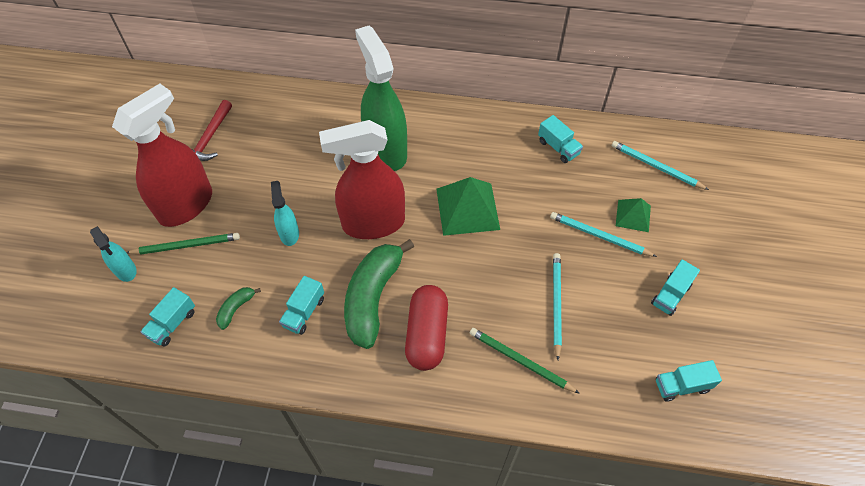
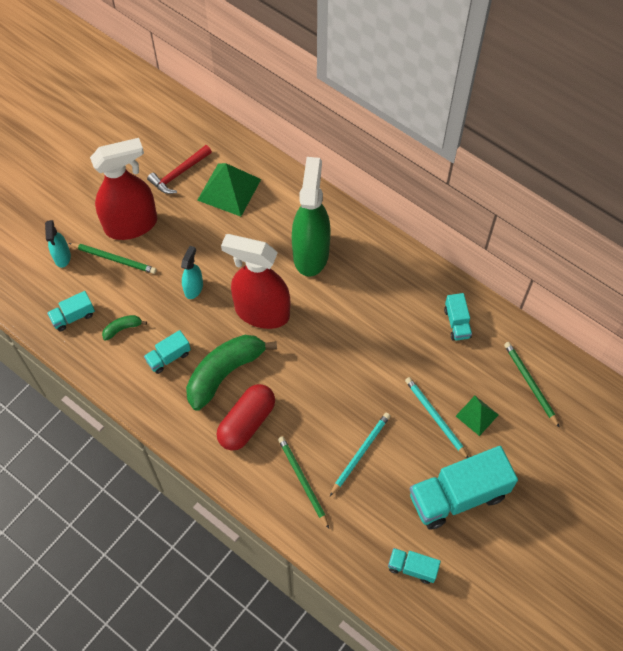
camera: 30 degrees right, 5 degrees up
(467, 209) = (344, 338): green pyramid -> green pyramid (229, 189)
(656, 167) = (530, 384): turquoise pencil -> green pencil
(670, 294) = (458, 496): turquoise truck -> turquoise truck, size x2.07

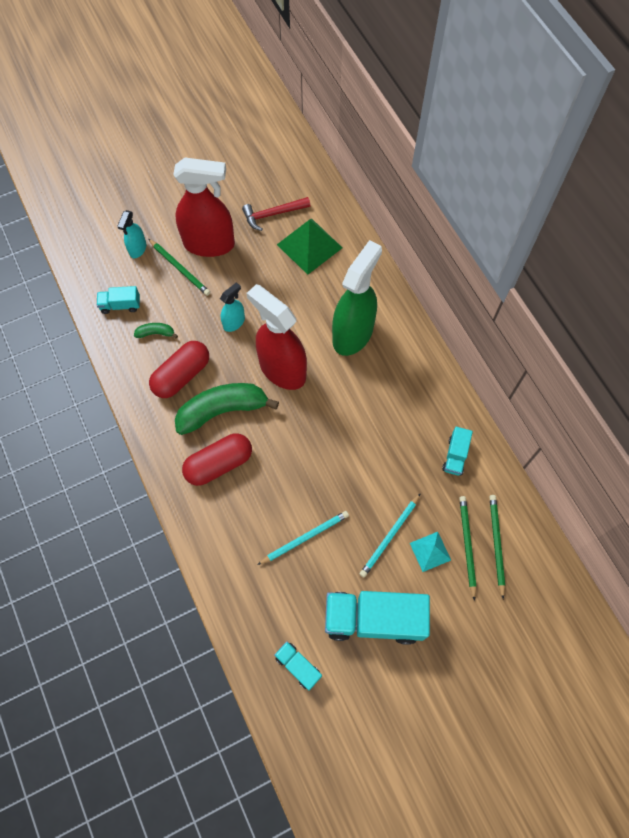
camera: 25 degrees right, 5 degrees up
(168, 357) = (182, 375): turquoise truck -> red capsule
(303, 481) = (241, 540): green pencil -> green pencil (467, 545)
(435, 418) = (390, 536): turquoise pencil -> turquoise pencil turned 135 degrees counterclockwise
(477, 415) = (430, 551): green pyramid -> turquoise pyramid

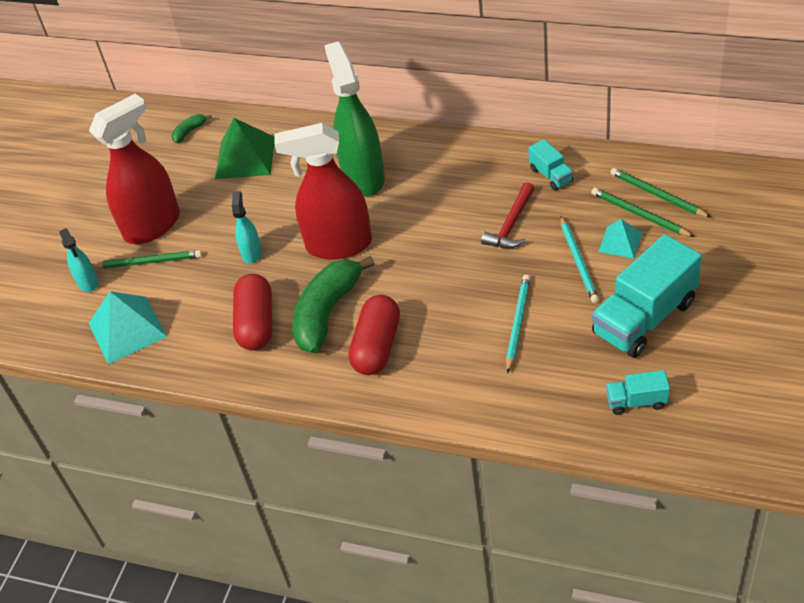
camera: 40 degrees left, 20 degrees down
(120, 305) = (127, 329): turquoise truck -> turquoise pyramid
(156, 333) = (190, 318): green banana -> green banana (189, 132)
(272, 214) = (183, 164): red hammer -> red hammer (511, 224)

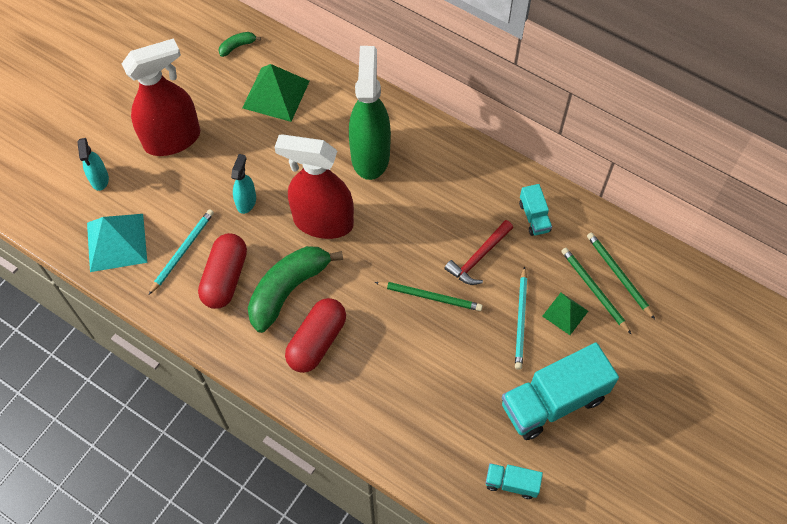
camera: 10 degrees right, 15 degrees up
(148, 262) = (156, 177): green pencil -> green pencil (430, 296)
(517, 324) = (443, 364): turquoise pencil -> turquoise pencil (182, 251)
(620, 242) = (565, 313): turquoise pyramid -> green pyramid

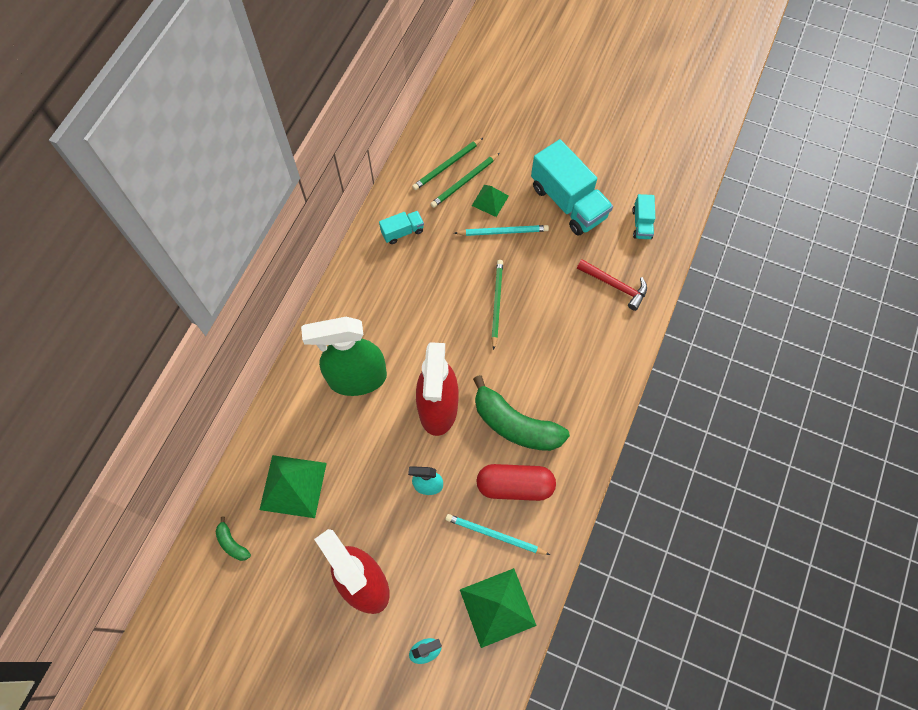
camera: 100 degrees left, 5 degrees up
(117, 242) = (497, 607): turquoise pyramid -> green pyramid
(317, 341) = (560, 389): red capsule -> none
(478, 257) = (450, 270): red hammer -> red hammer (615, 286)

